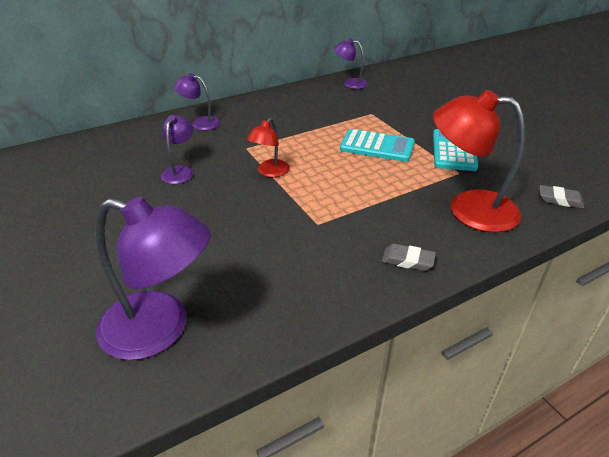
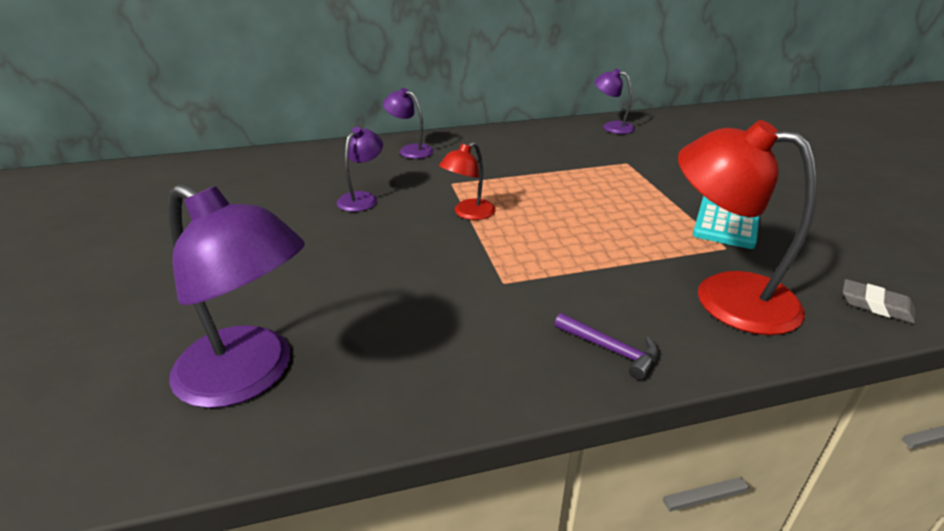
camera: 15 degrees right, 5 degrees down
(377, 146) = (620, 201): turquoise calculator -> none
(408, 260) = (610, 350): grey eraser -> purple hammer

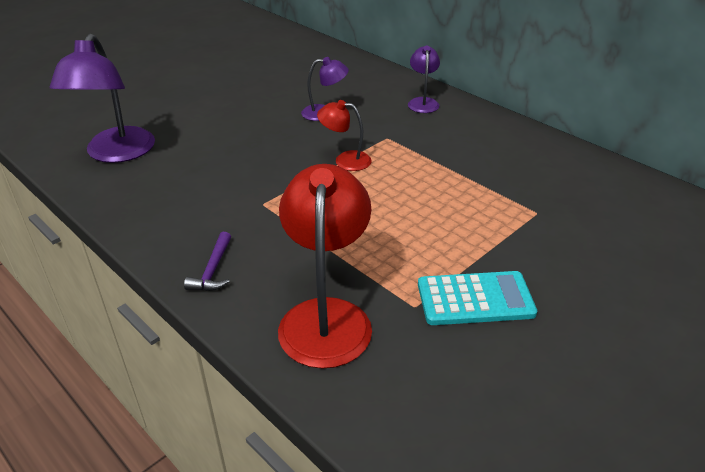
camera: 60 degrees right, 5 degrees up
(612, 127) = (620, 183): purple lamp -> none
(876, 305) = (385, 421): grey eraser -> none

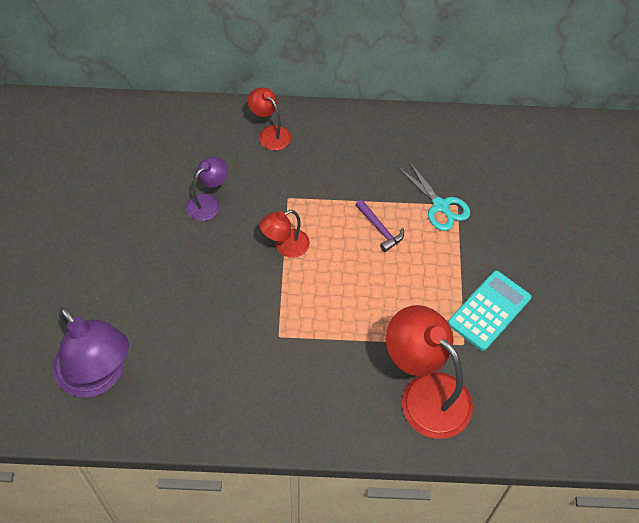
camera: 45 degrees left, 20 degrees up
(213, 270) = (318, 418): purple hammer -> purple hammer (380, 229)
(423, 102) = (270, 133): purple lamp -> red lamp
(518, 205) = (440, 206): none -> turquoise scissors

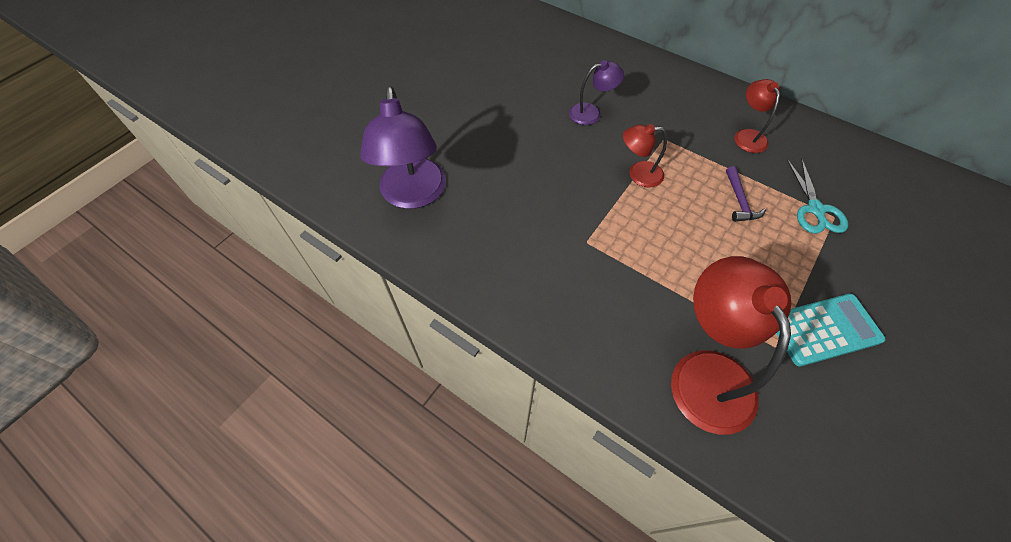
camera: 35 degrees right, 0 degrees up
(270, 133) = (677, 87): red lamp -> red lamp (747, 136)

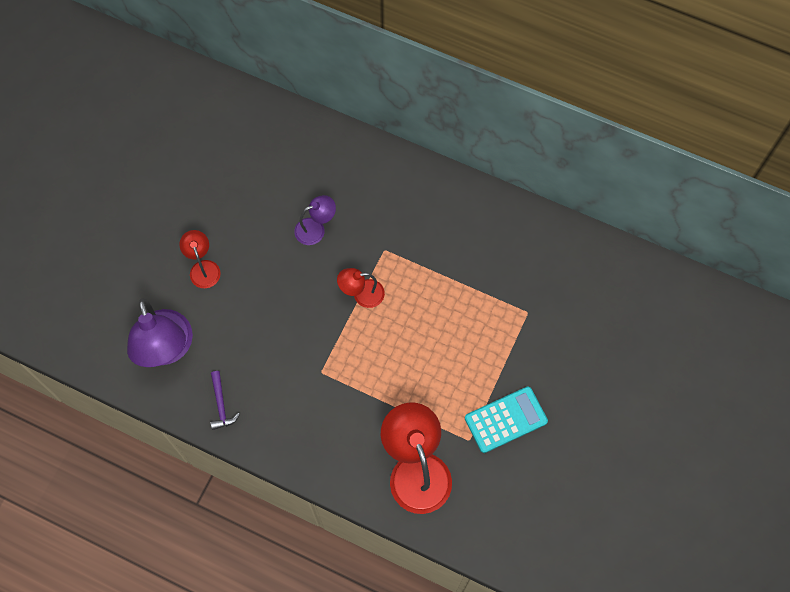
camera: 10 degrees left, 10 degrees up
(739, 201) = (449, 309): purple hammer -> purple hammer (221, 405)
(747, 136) = (460, 234): red lamp -> red lamp (203, 268)
(815, 209) = (512, 307): turquoise scissors -> none

